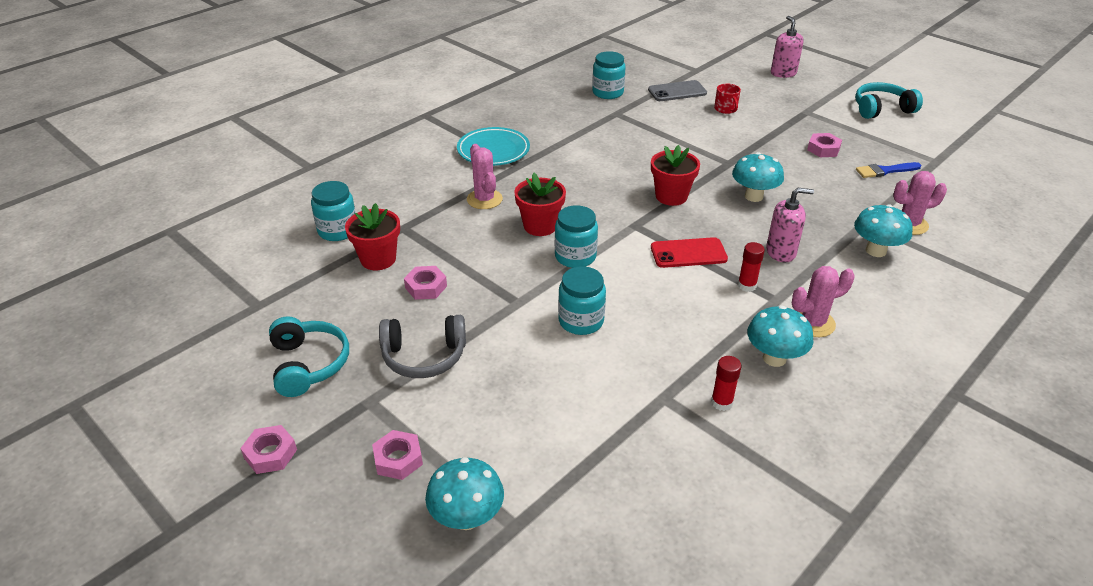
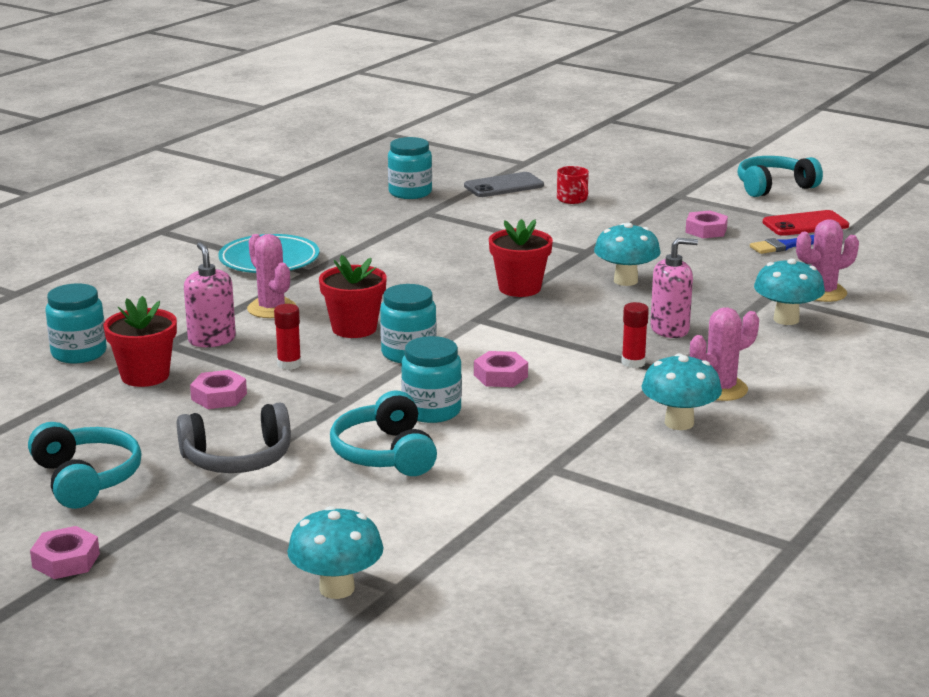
camera: 10 degrees left, 15 degrees down
(398, 459) = (234, 549): pink nut -> pink nut (500, 376)
(536, 365) = (385, 454): none -> turquoise headphones
(688, 253) = (553, 339): red phone -> red phone (805, 224)
(721, 402) = (623, 466): red glue stick -> red glue stick (289, 364)
(783, 73) = (641, 159): pink soap dispenser -> pink soap dispenser (212, 340)

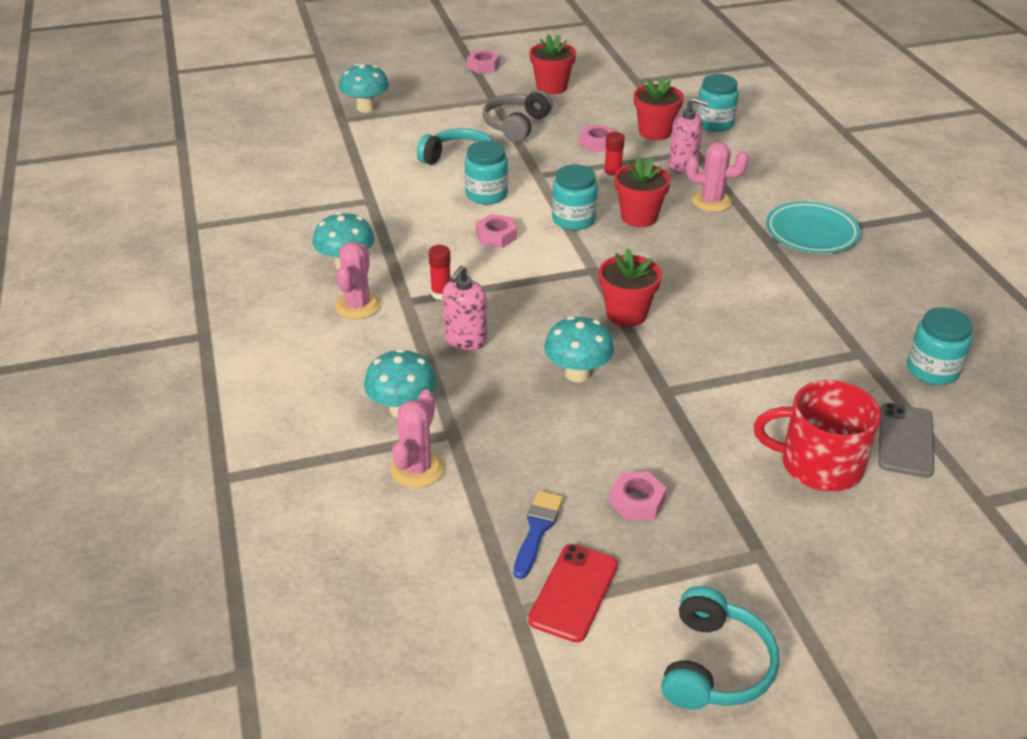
camera: 130 degrees right, 15 degrees up
(86, 479) = (551, 87): turquoise headphones -> red flower pot
(572, 199) = (819, 464): red mug -> red mug, size x2.03

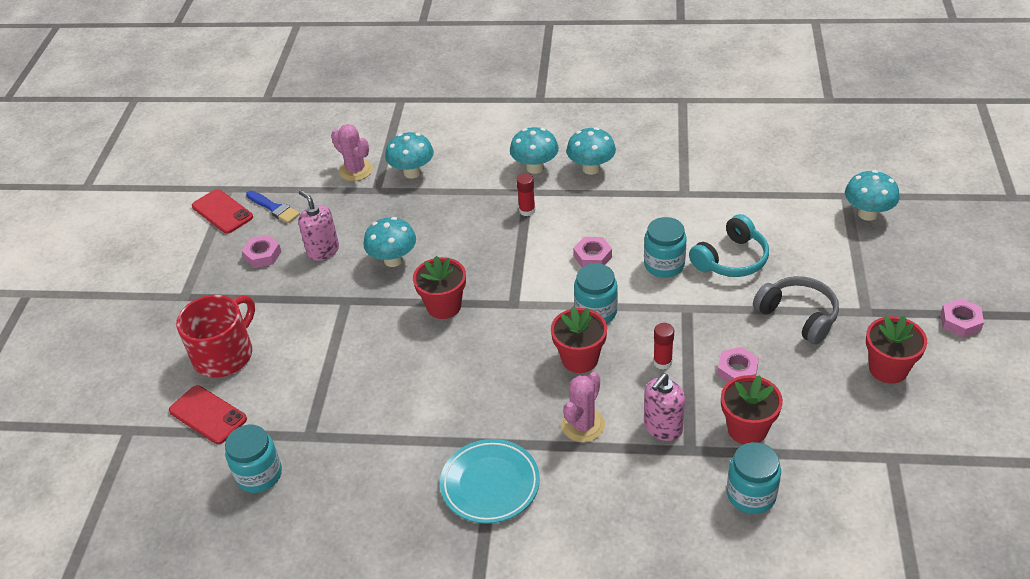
camera: 115 degrees right, 5 degrees up
(358, 306) = (535, 168): pink cactus -> turquoise mushroom
(465, 340) = (464, 213): pink soap dispenser -> pink soap dispenser (323, 251)
(714, 665) = (138, 251): turquoise headphones -> none
(905, 440) = (208, 415): grey phone -> red phone

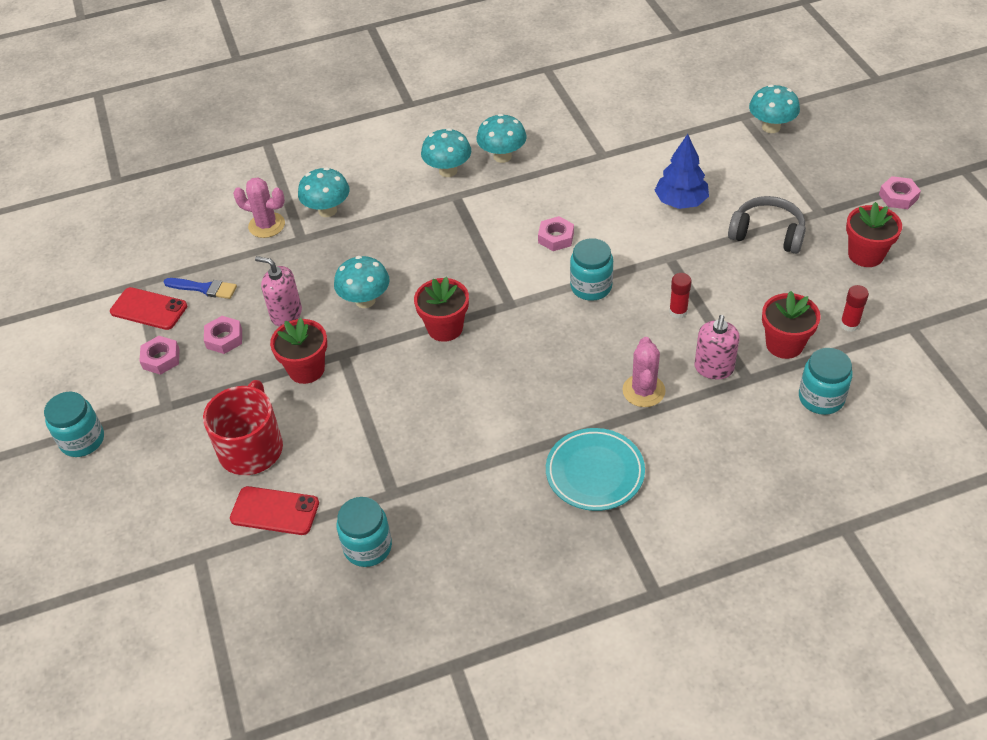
camera: 25 degrees left, 5 degrees up
(527, 210) = (466, 214): red glue stick -> red glue stick (849, 324)
(580, 359) = (603, 333): red flower pot -> red flower pot (306, 369)
(664, 265) = (625, 225): turquoise jar -> turquoise jar (82, 440)
(731, 259) = (681, 202): turquoise headphones -> blue tree
(737, 371) = (746, 298): pink nut -> pink nut (161, 359)

